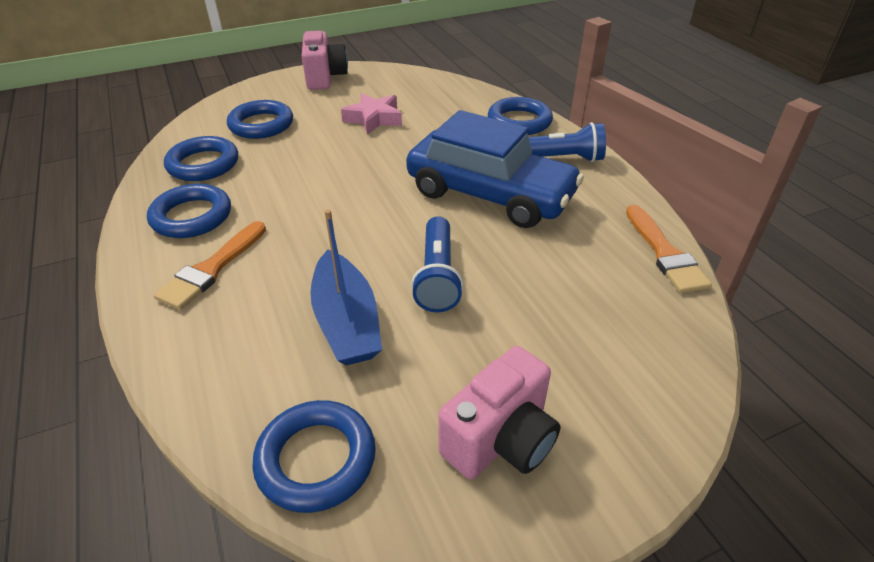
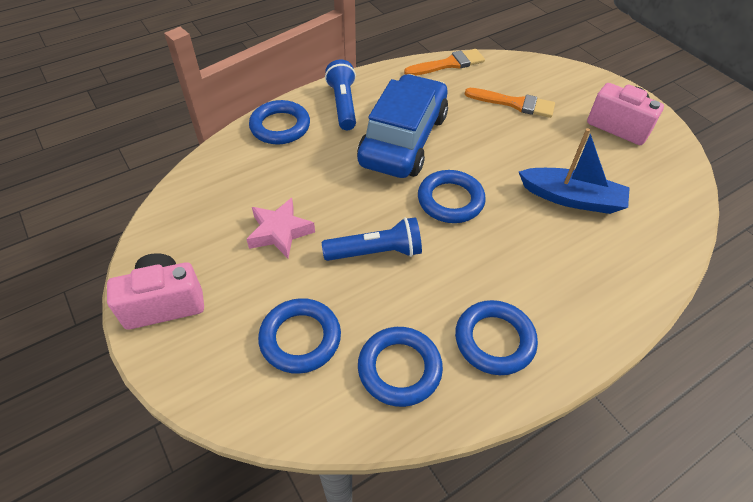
camera: 100 degrees left, 10 degrees up
(211, 269) = (556, 295): orange brush -> orange brush (514, 103)
(316, 459) = (672, 192): blue ring -> blue ring (450, 200)
(346, 321) = (572, 198): blue boat -> blue boat turned 45 degrees clockwise
(437, 276) = (509, 160): blue flashlight -> blue flashlight (376, 252)

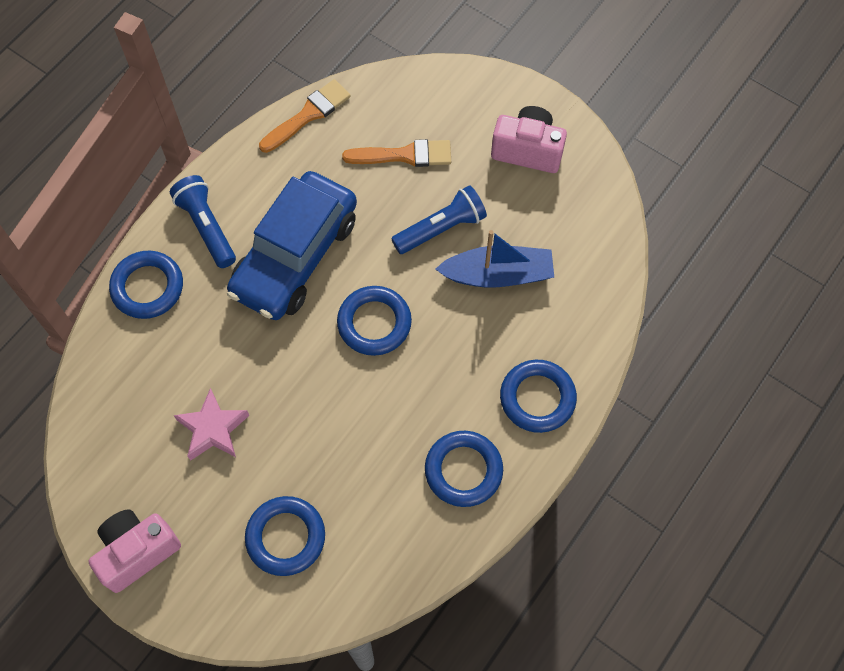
camera: 20 degrees left, 15 degrees up
(376, 252) = (321, 416): blue flashlight -> blue flashlight (441, 228)
(399, 369) = (387, 531): blue ring -> blue ring (537, 398)
(403, 139) = (295, 256): blue car -> blue car turned 150 degrees counterclockwise

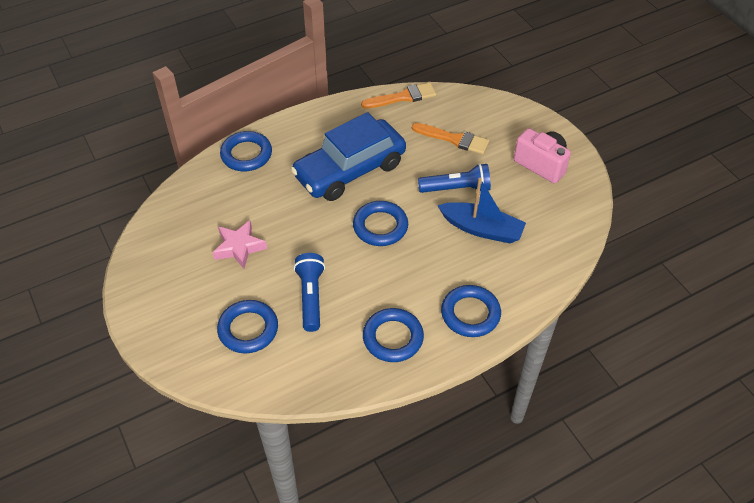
camera: 25 degrees right, 15 degrees down
(137, 552) = (149, 299): pink camera -> none
(207, 227) = (303, 135): blue flashlight -> blue flashlight (311, 297)

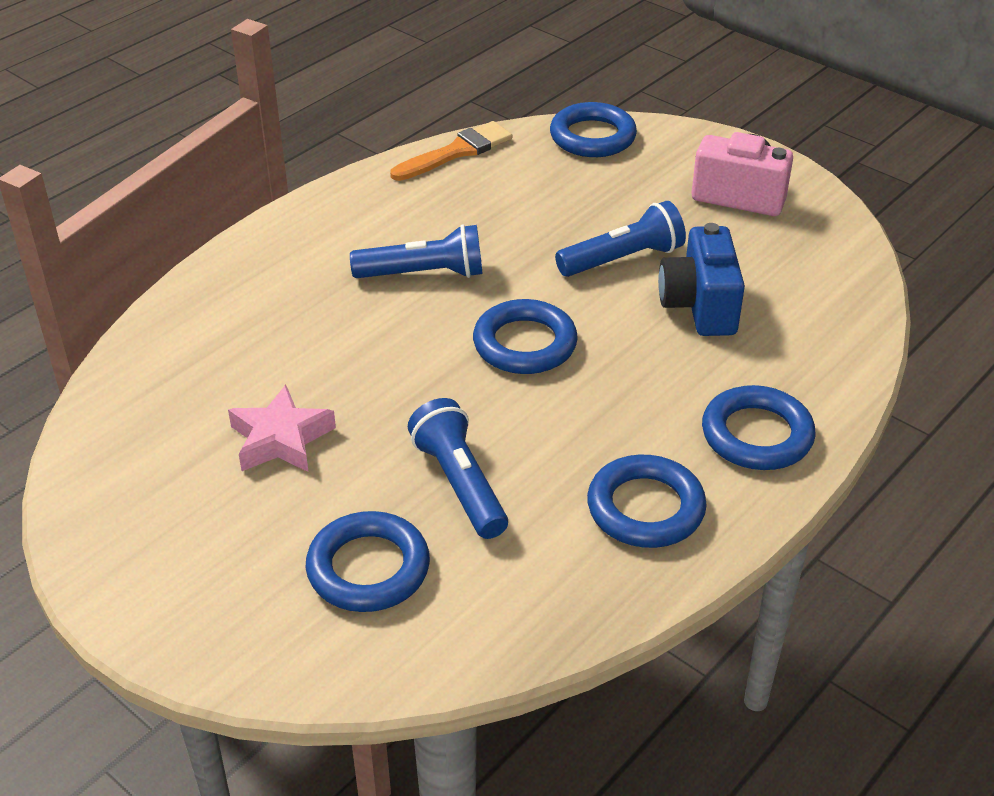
camera: 20 degrees left, 10 degrees down
(246, 154) = (220, 292): blue ring -> blue ring (592, 137)
(350, 170) = (424, 274): blue car -> blue flashlight
(454, 139) = (577, 192): orange brush -> none
(482, 229) = (699, 306): blue boat -> blue camera

